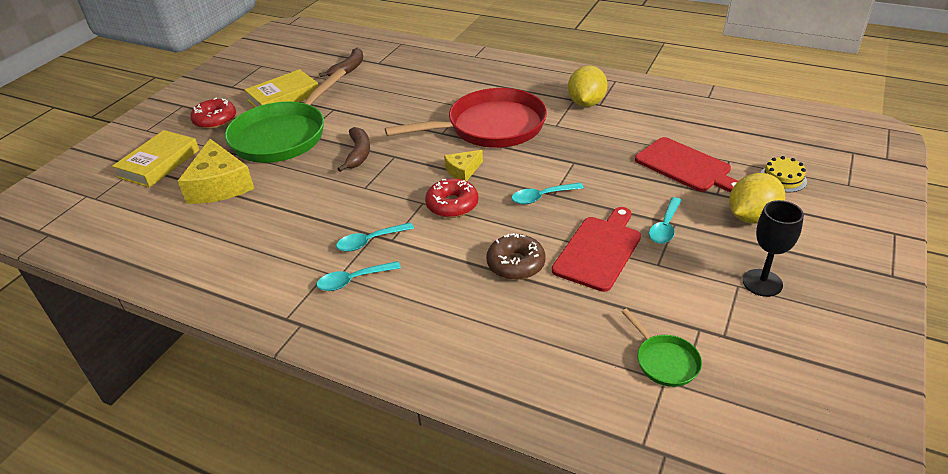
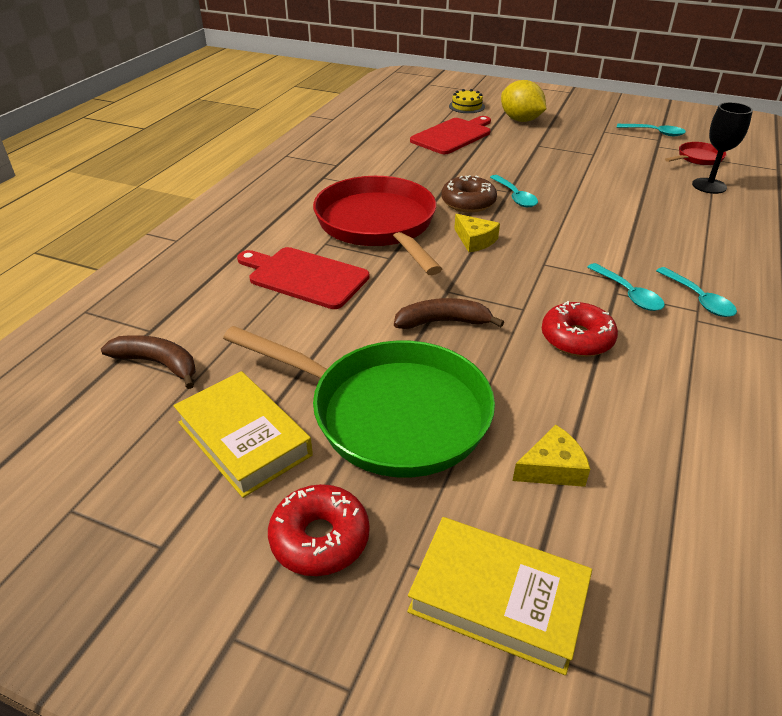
camera: 95 degrees left, 0 degrees up
(219, 185) = (552, 468): yellow cheese -> yellow cheese, size x0.53
(452, 205) = (542, 245): red donut -> red donut (577, 338)
(516, 264) = (623, 210): brown donut -> brown donut (468, 202)
(586, 103) = (332, 171): yellow lemon -> none
(598, 250) = (586, 174): red cutting board -> red cutting board (304, 277)
(664, 361) = (697, 158): green pan -> red pan
(665, 227) = (544, 148): turquoise spoon -> turquoise spoon (655, 133)
(762, 283) = (597, 124): black goblet -> black goblet (709, 186)

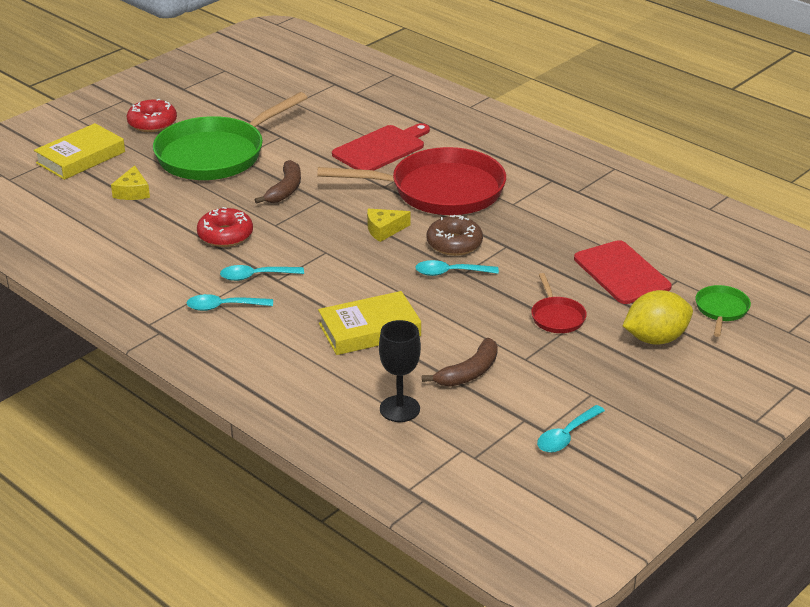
camera: 110 degrees right, 5 degrees down
(158, 364) = (318, 93): brown banana -> brown banana (468, 372)
(244, 438) = (234, 112): yellow book -> yellow book (369, 330)
(466, 106) = (721, 310): yellow cake -> green pan
(697, 158) = (472, 436): red pan -> red pan (557, 317)

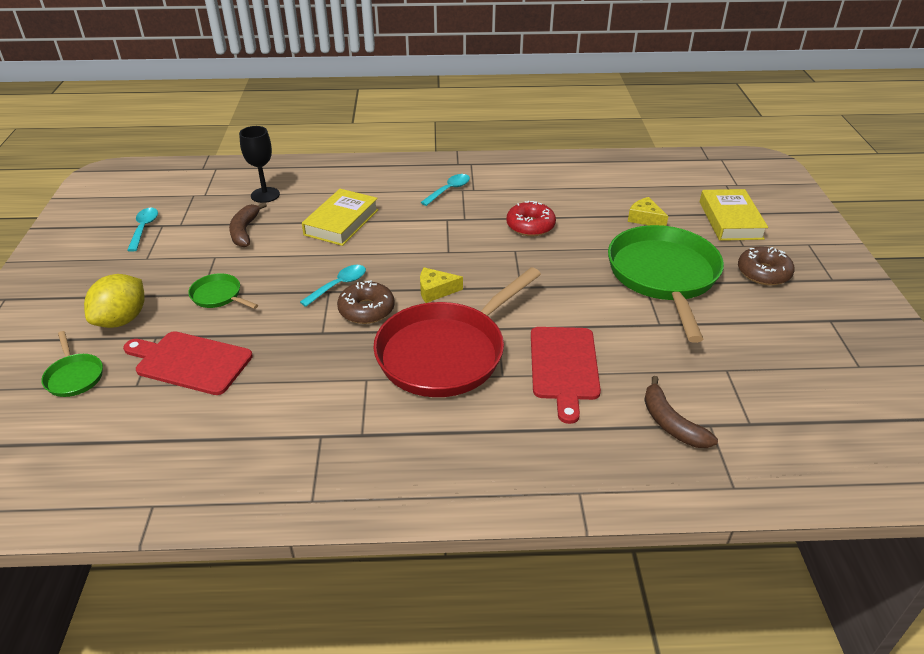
camera: 135 degrees right, 5 degrees up
(152, 123) = (763, 273): red donut -> brown donut
(255, 276) = (463, 214): turquoise spoon -> none
(285, 190) = (560, 279): brown banana -> brown banana (671, 423)
(384, 230) = (435, 290): yellow cheese -> yellow cheese turned 120 degrees counterclockwise
(557, 317) = (219, 296): red pan -> green pan

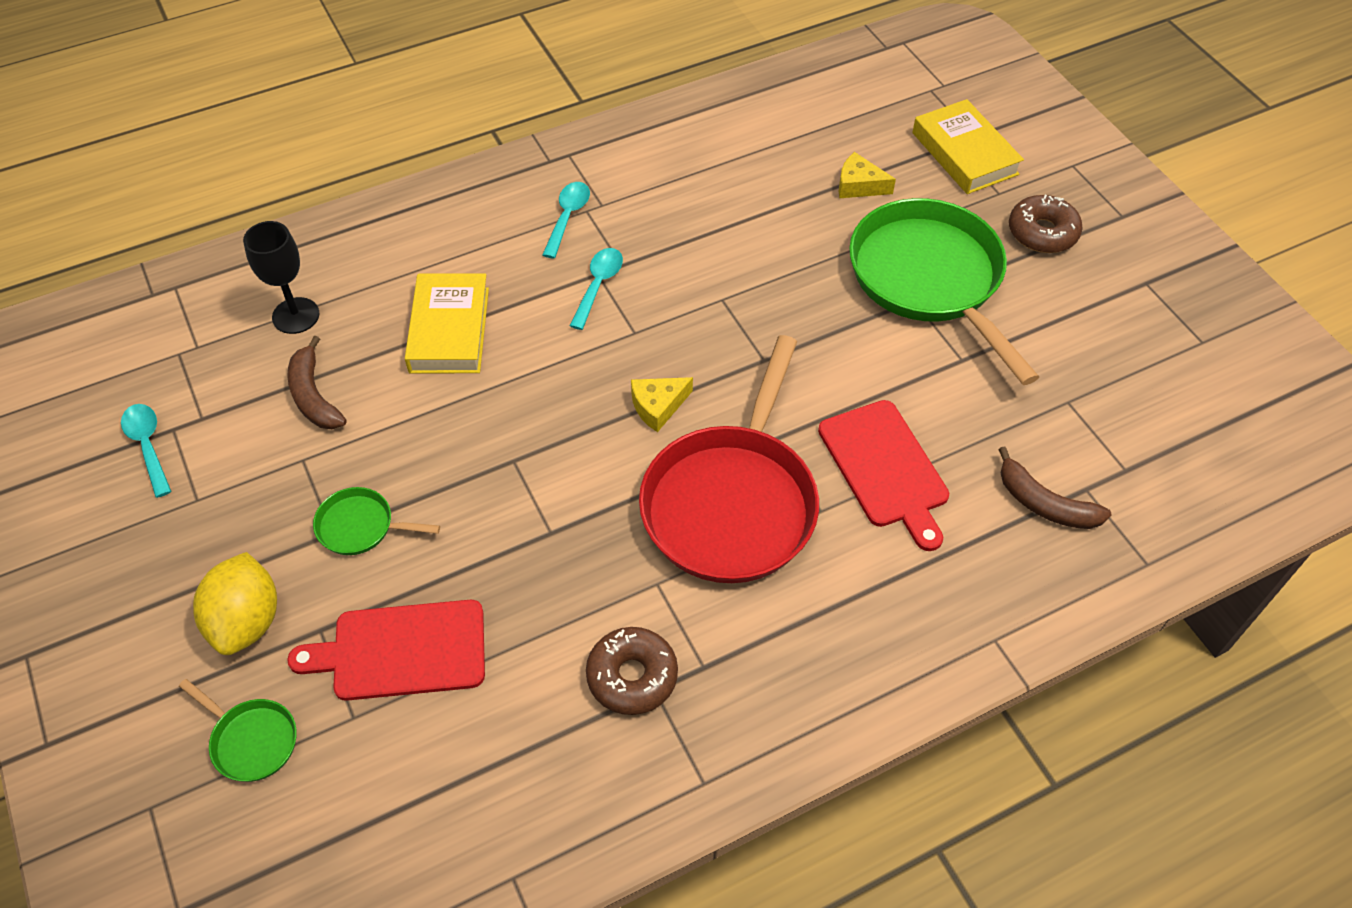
camera: 25 degrees left, 15 degrees up
(339, 285) = (521, 445): turquoise spoon -> turquoise spoon (598, 285)
(366, 310) = (586, 473): brown donut -> brown donut (632, 676)
(530, 226) = (718, 248): red donut -> none

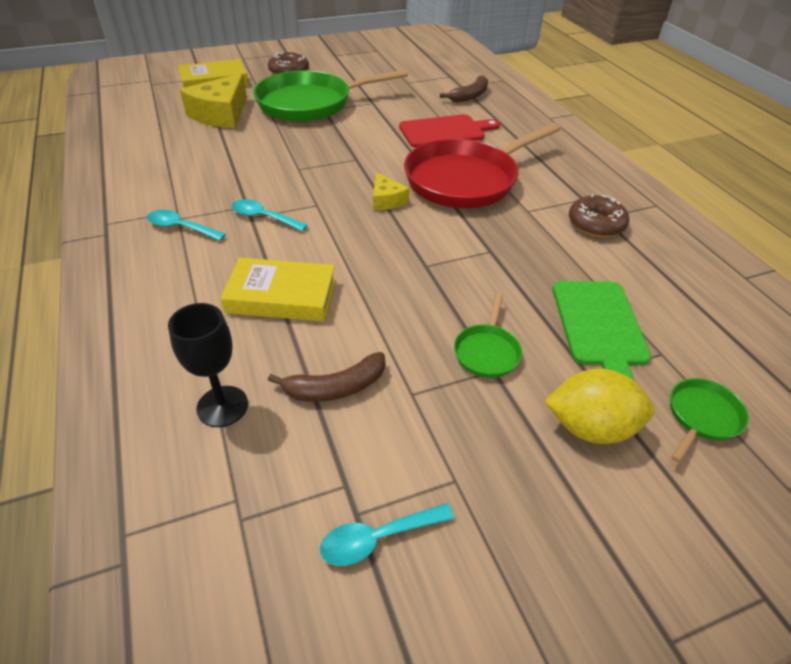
camera: 85 degrees left, 10 degrees down
(402, 651) = (600, 326): red cutting board -> green cutting board
(732, 502) = (466, 179): red pan -> red pan turned 120 degrees clockwise
(859, 185) = (221, 114): yellow cheese -> yellow cheese, size x1.90

